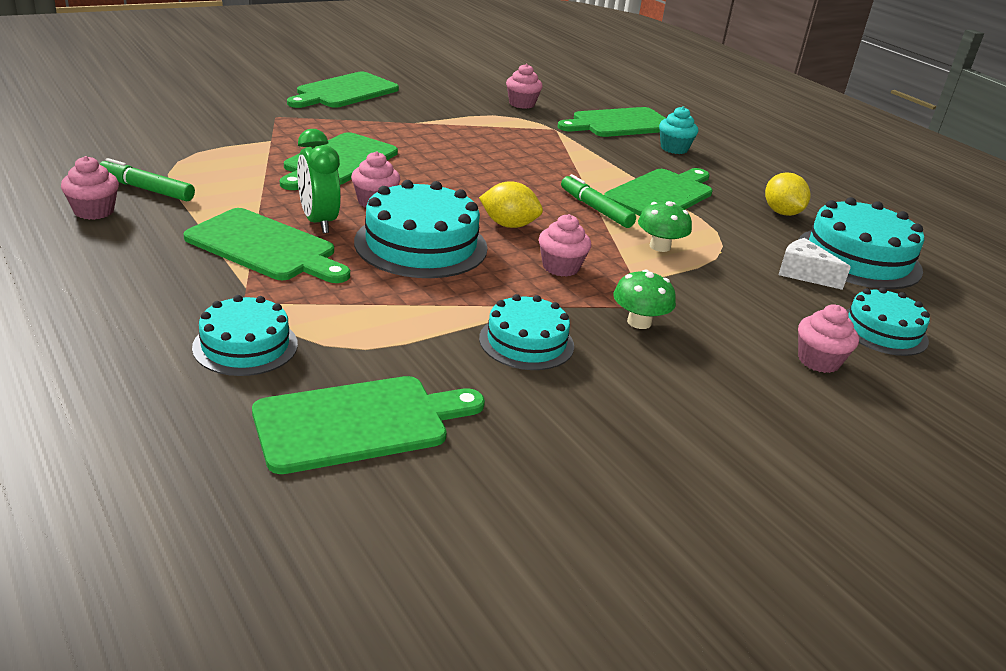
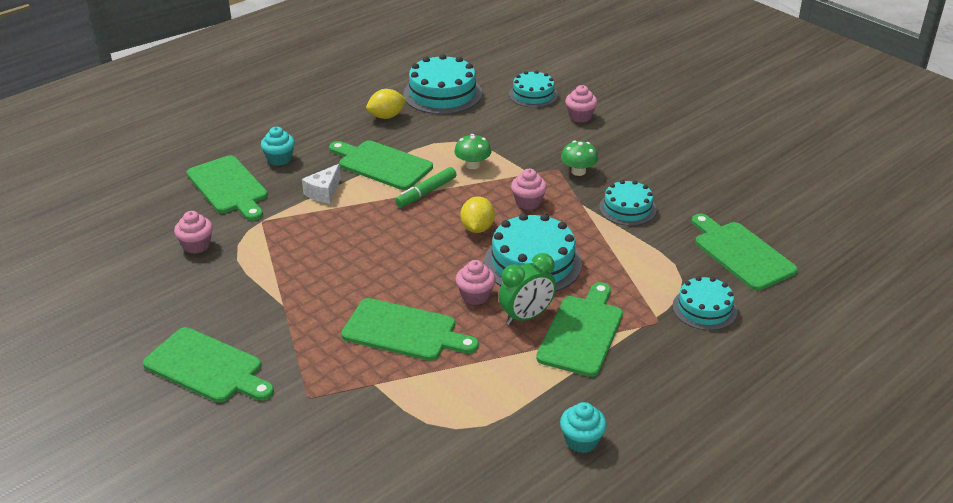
camera: 95 degrees left, 5 degrees up
(94, 211) = (581, 441): pink cupcake -> turquoise cupcake
(146, 189) = (524, 426): green marker -> none
(804, 274) = (478, 114): white cheese -> white cheese (324, 192)

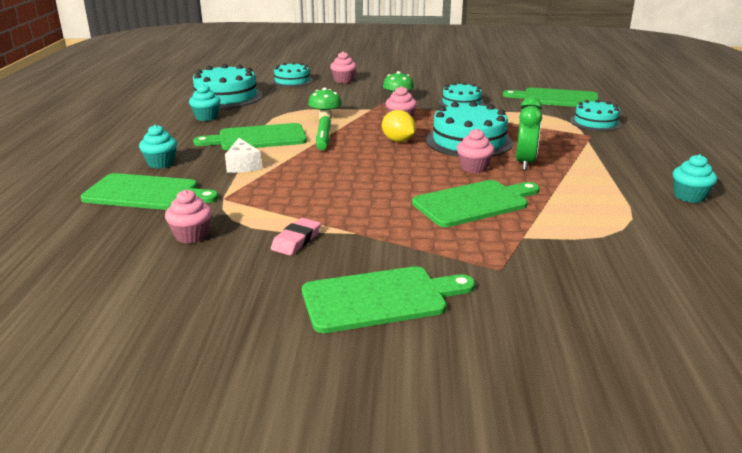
camera: 45 degrees left, 10 degrees down
(241, 289) = (296, 240): none -> pink eraser
(386, 116) = (206, 117): yellow lemon -> turquoise cupcake
(582, 332) = (569, 156): green cutting board -> none

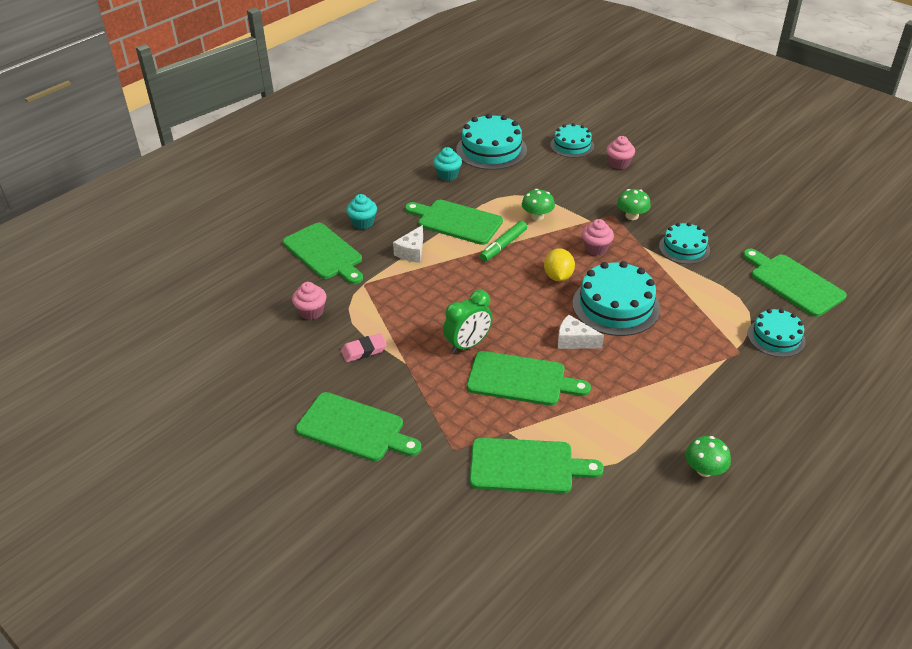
camera: 40 degrees right, 15 degrees up
(473, 168) = (574, 341): pink cupcake -> white cheese
(525, 163) = (624, 357): green clock -> green clock (468, 345)
(577, 251) = (526, 466): none -> green cutting board
(689, 196) = (704, 469): turquoise cupcake -> green mushroom

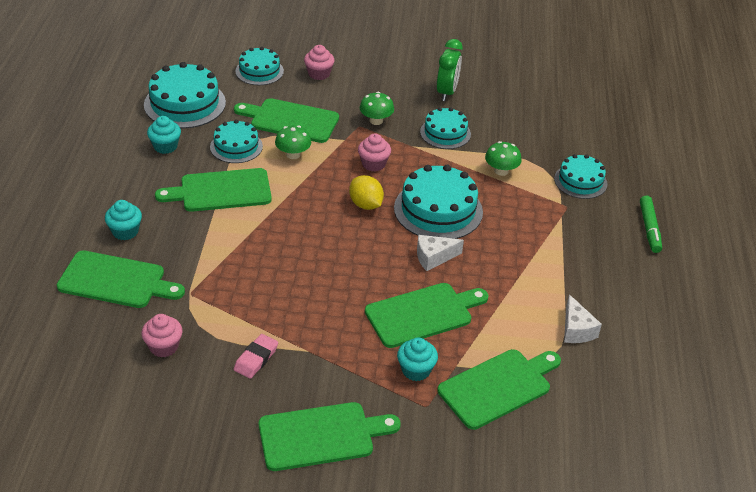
camera: 40 degrees left, 0 degrees up
(412, 252) = (206, 240): white cheese -> white cheese (576, 330)
(468, 345) = (347, 305): green clock -> green clock (447, 92)
(472, 419) = (416, 370): none -> turquoise cupcake
(499, 194) = (236, 146): none -> turquoise cake
(503, 245) = (289, 196): green marker -> green marker (649, 228)
(704, 469) = (626, 316): green mushroom -> green mushroom (501, 171)
(793, 283) = (553, 129): green cutting board -> green cutting board (291, 120)

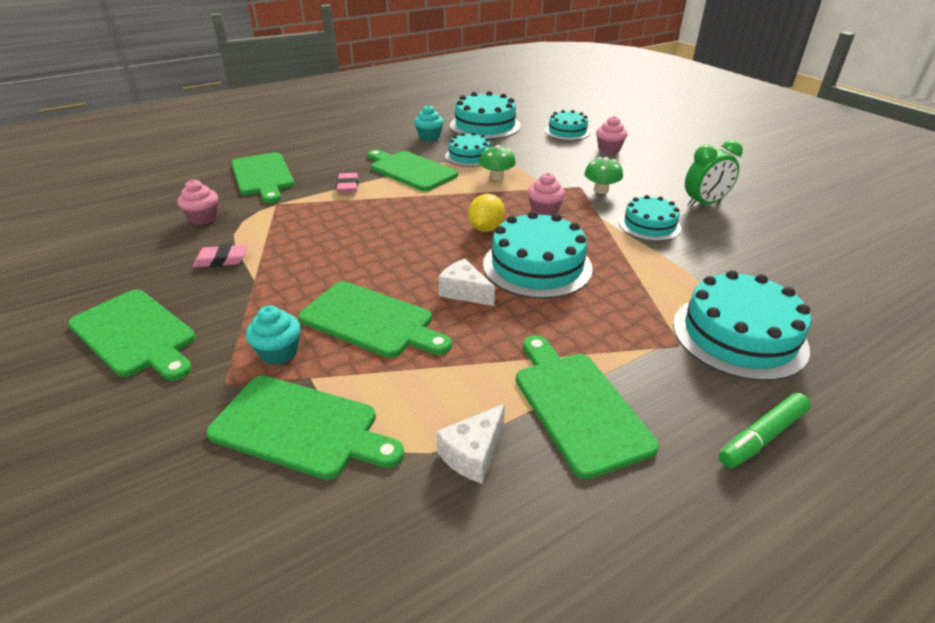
camera: 55 degrees right, 5 degrees down
(125, 231) = (320, 159): turquoise cupcake -> none
(206, 239) = (348, 186): none -> pink eraser
(291, 120) = (535, 161): green cutting board -> green cutting board (578, 406)
(501, 171) = (655, 276): green mushroom -> none
(580, 181) = (739, 335): turquoise cake -> turquoise cake, size x1.62

